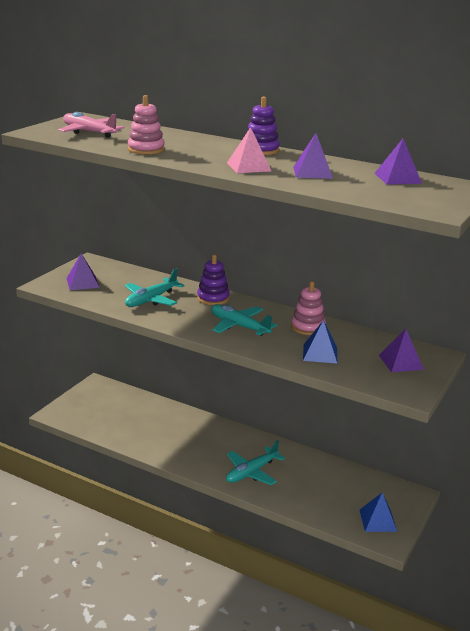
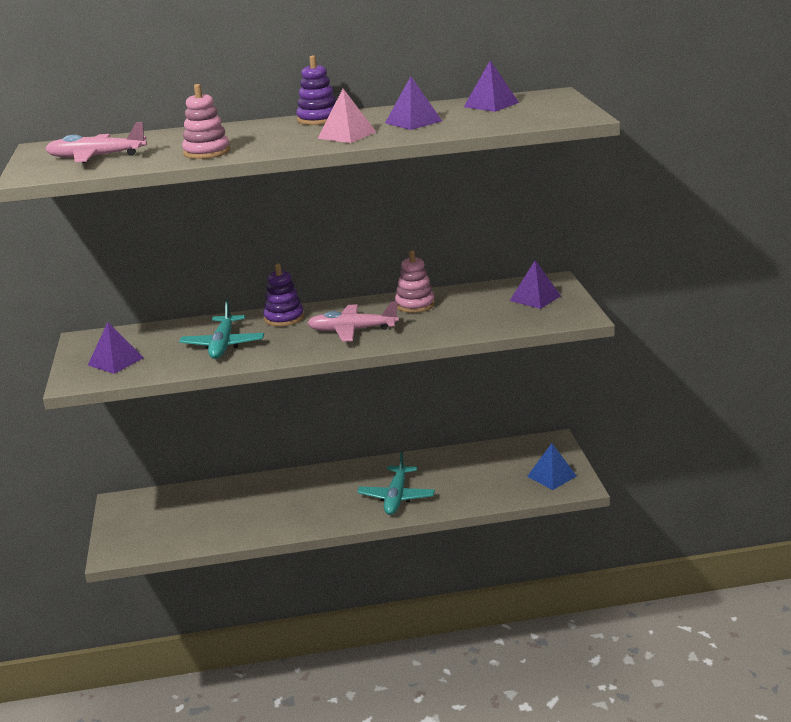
camera: 35 degrees left, 0 degrees up
(239, 326) = (352, 330): turquoise plane -> pink plane
(320, 353) = (461, 320): blue pyramid -> none

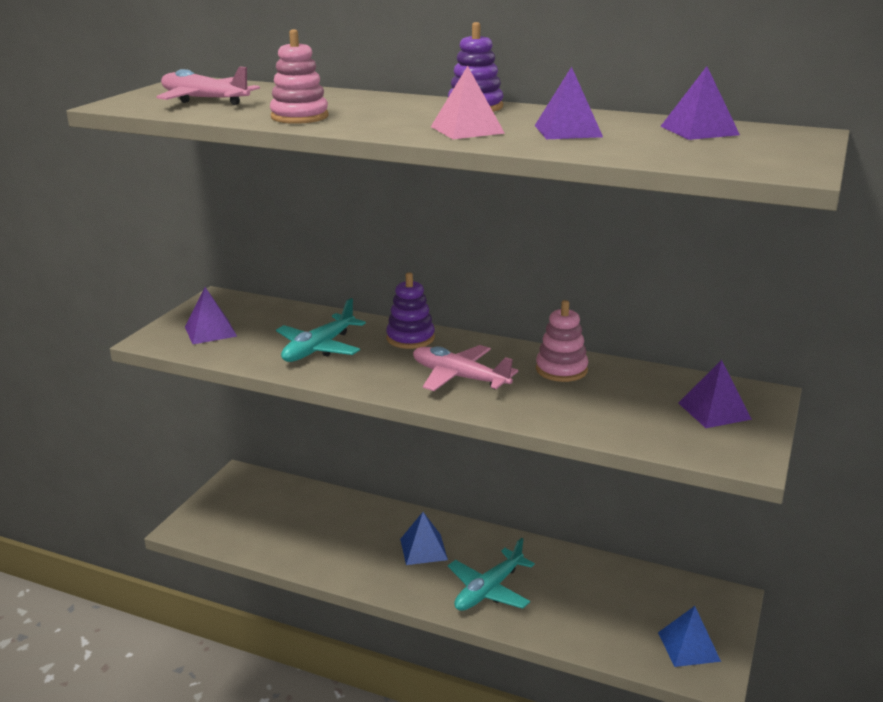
camera: 30 degrees right, 0 degrees up
(324, 492) = (423, 549): none -> blue pyramid

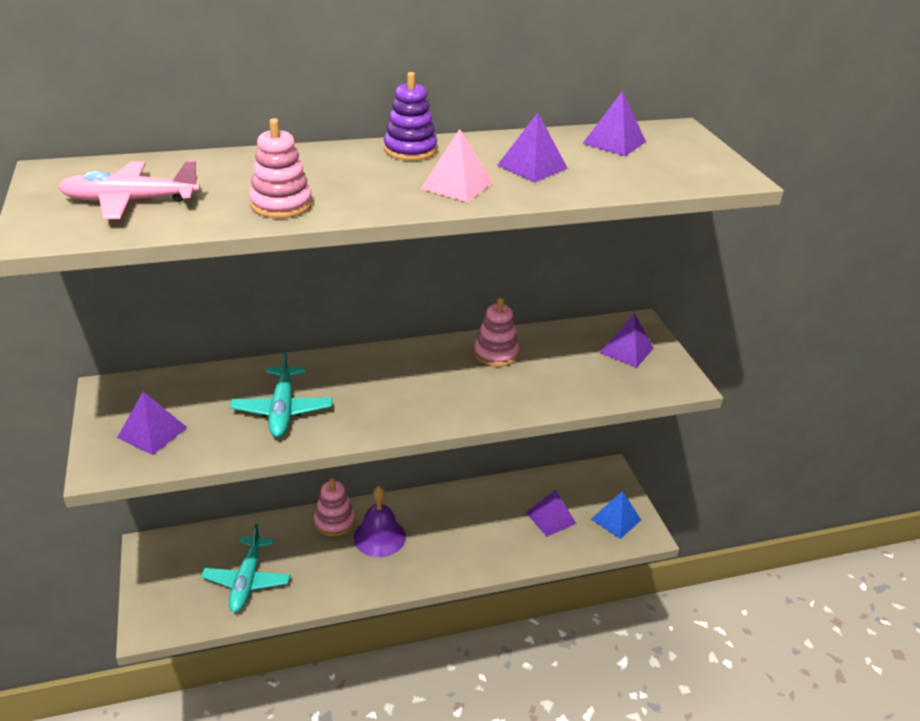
camera: 40 degrees left, 10 degrees up
(397, 520) = (334, 521): none -> pink stacking toy
(410, 338) = (348, 367): purple stacking toy -> none
(423, 549) = (379, 537): blue pyramid -> purple bell
(459, 377) = (432, 392): pink plane -> none
(489, 590) = (458, 546): turquoise plane -> turquoise plane (247, 580)
(612, 610) = (550, 518): none -> purple pyramid

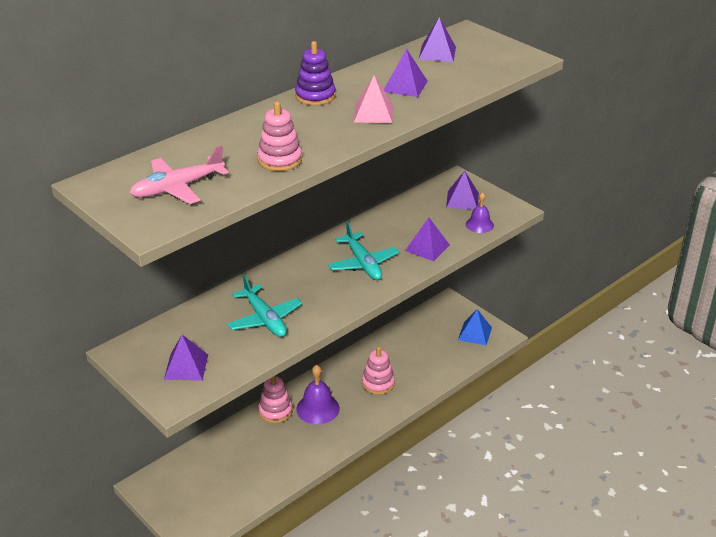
camera: 25 degrees left, 0 degrees up
(247, 580) = (242, 475): turquoise plane -> turquoise plane (363, 263)
(496, 353) = (378, 231): pink stacking toy -> pink stacking toy (378, 383)
(550, 518) = (430, 349): purple pyramid -> purple pyramid (427, 247)
(625, 386) = (479, 224): none -> purple bell

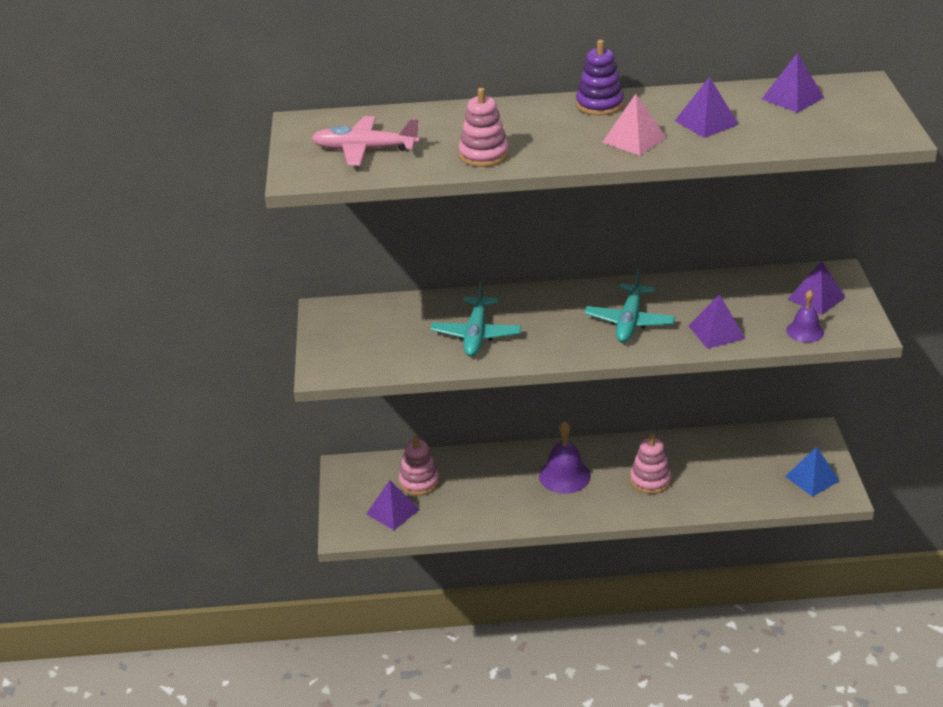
camera: 40 degrees right, 0 degrees up
(186, 367) = (363, 347): purple pyramid -> purple pyramid (392, 511)
(275, 411) = (521, 459): pink stacking toy -> pink stacking toy (419, 482)

